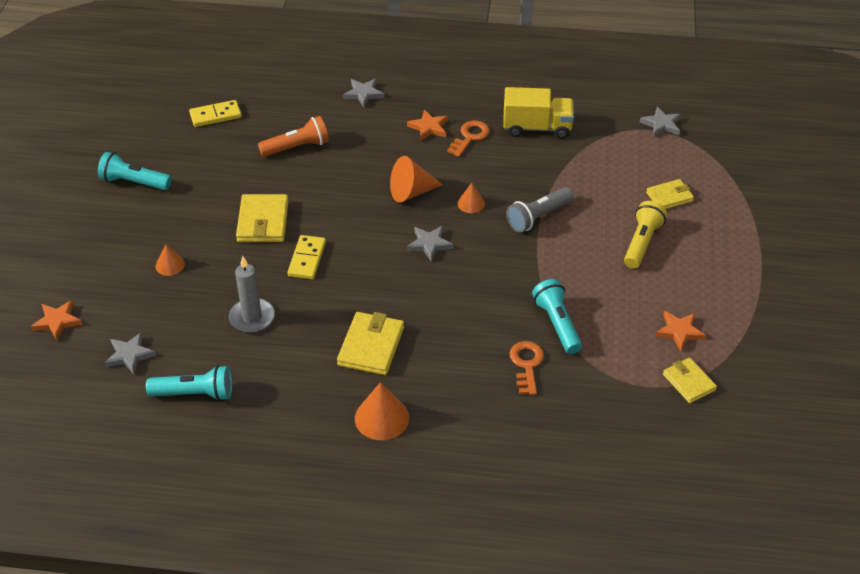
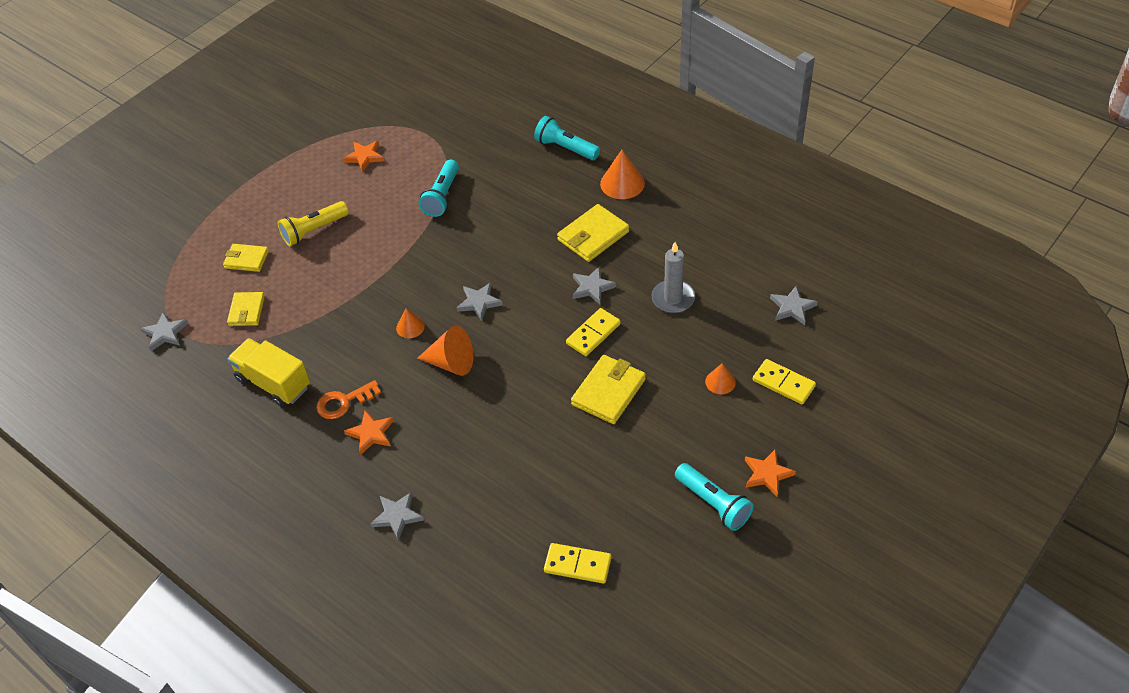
camera: 145 degrees left, 5 degrees up
(57, 321) = (847, 366): orange star -> orange star (767, 474)
(112, 285) = (783, 383): none -> yellow domino
(195, 393) = (752, 254): turquoise flashlight -> turquoise flashlight (565, 148)
(297, 147) = (519, 471): orange flashlight -> none
(336, 297) = (592, 287): none -> grey star
(526, 364) = (491, 178): orange key -> none
(538, 217) = (368, 288): grey flashlight -> none
(689, 382) = (396, 125): yellow wallet -> yellow wallet (247, 311)

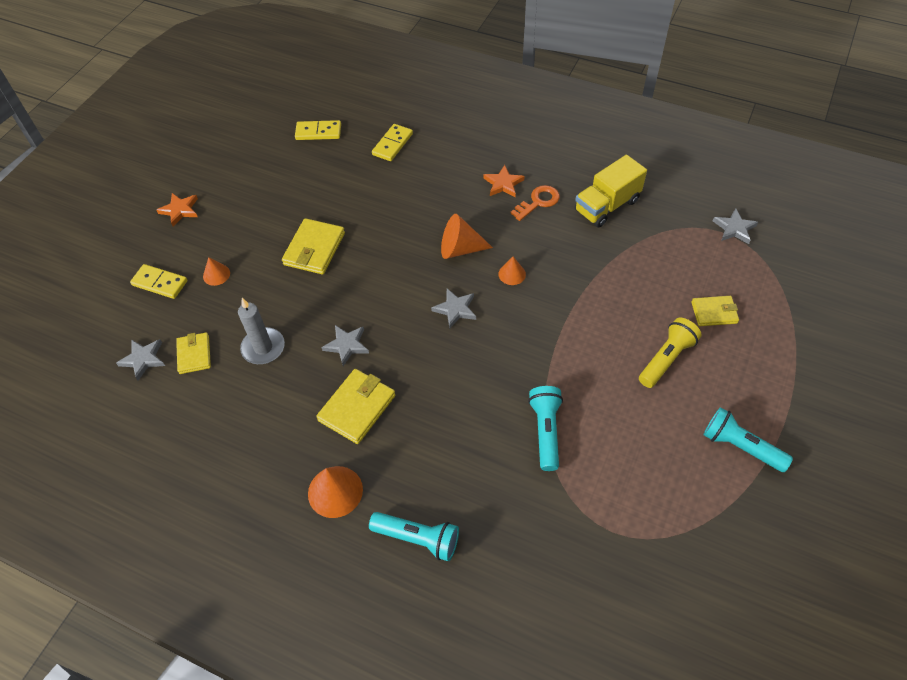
camera: 165 degrees right, 5 degrees up
(247, 311) = (675, 261): yellow wallet -> yellow wallet (194, 354)
(273, 383) = (607, 206): yellow truck -> yellow truck turned 120 degrees clockwise
(364, 157) = (669, 474): orange star -> none
(397, 516) = (457, 137): grey star -> none
(593, 334) = (337, 298): yellow domino -> yellow domino (392, 144)
(713, 503) = (222, 184): turquoise flashlight -> turquoise flashlight (740, 446)

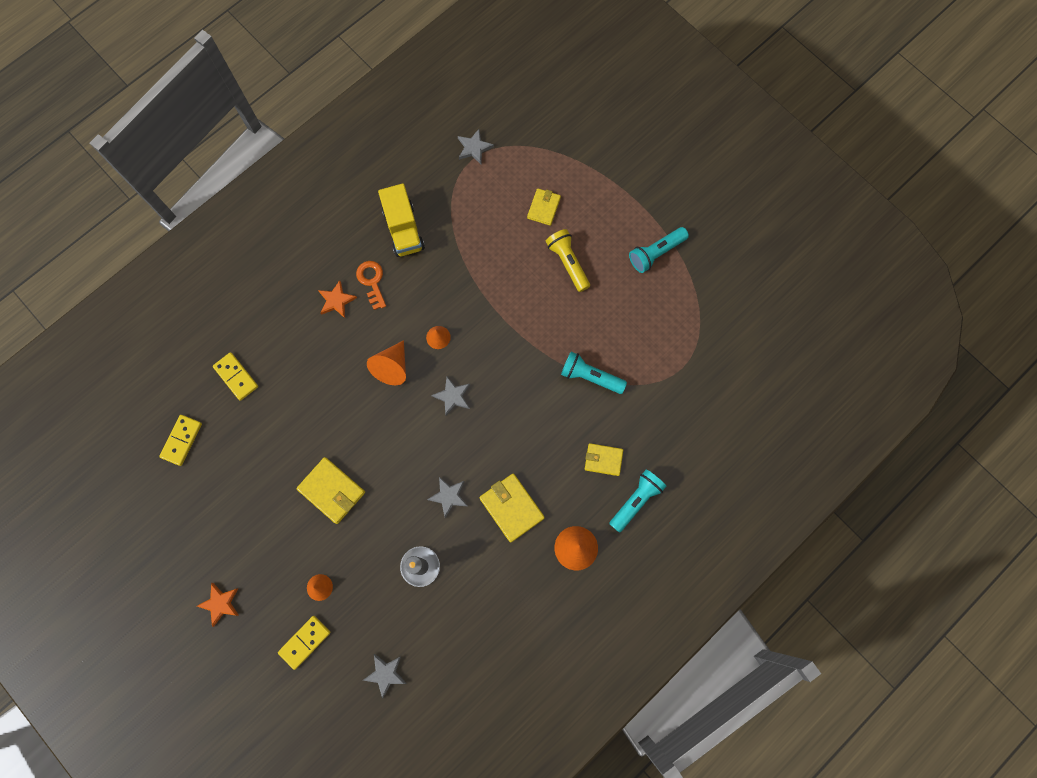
camera: 70 degrees left, 20 degrees up
(194, 354) = (400, 628): yellow wallet -> yellow wallet (603, 460)

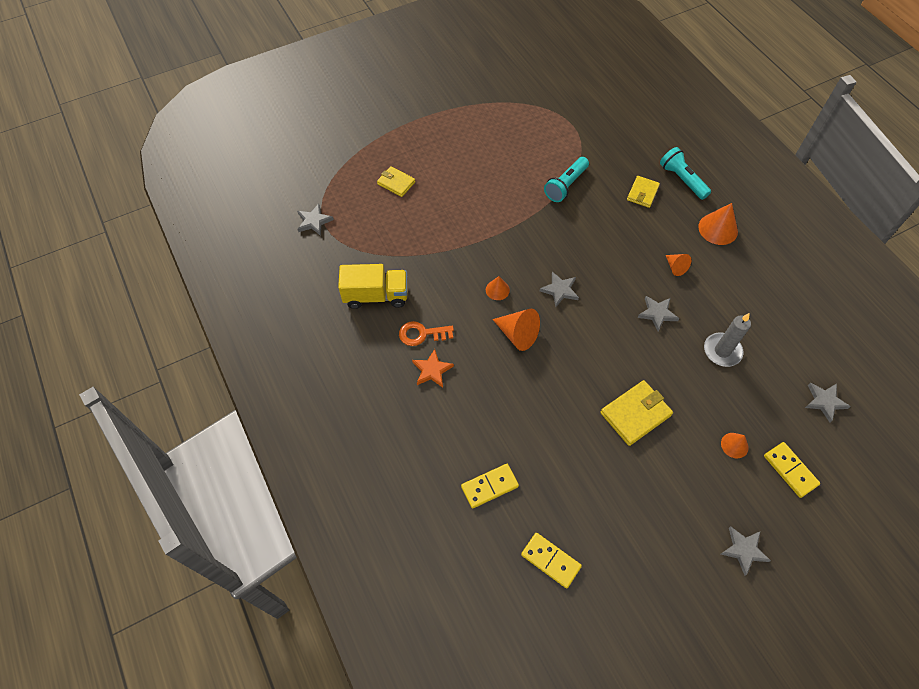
camera: 75 degrees left, 15 degrees down
(220, 603) = (743, 550): orange star -> grey star
(511, 508) = (675, 267): yellow wallet -> orange cone
(568, 263) = (455, 178): yellow flashlight -> none
(656, 253) = (467, 118): turquoise flashlight -> none

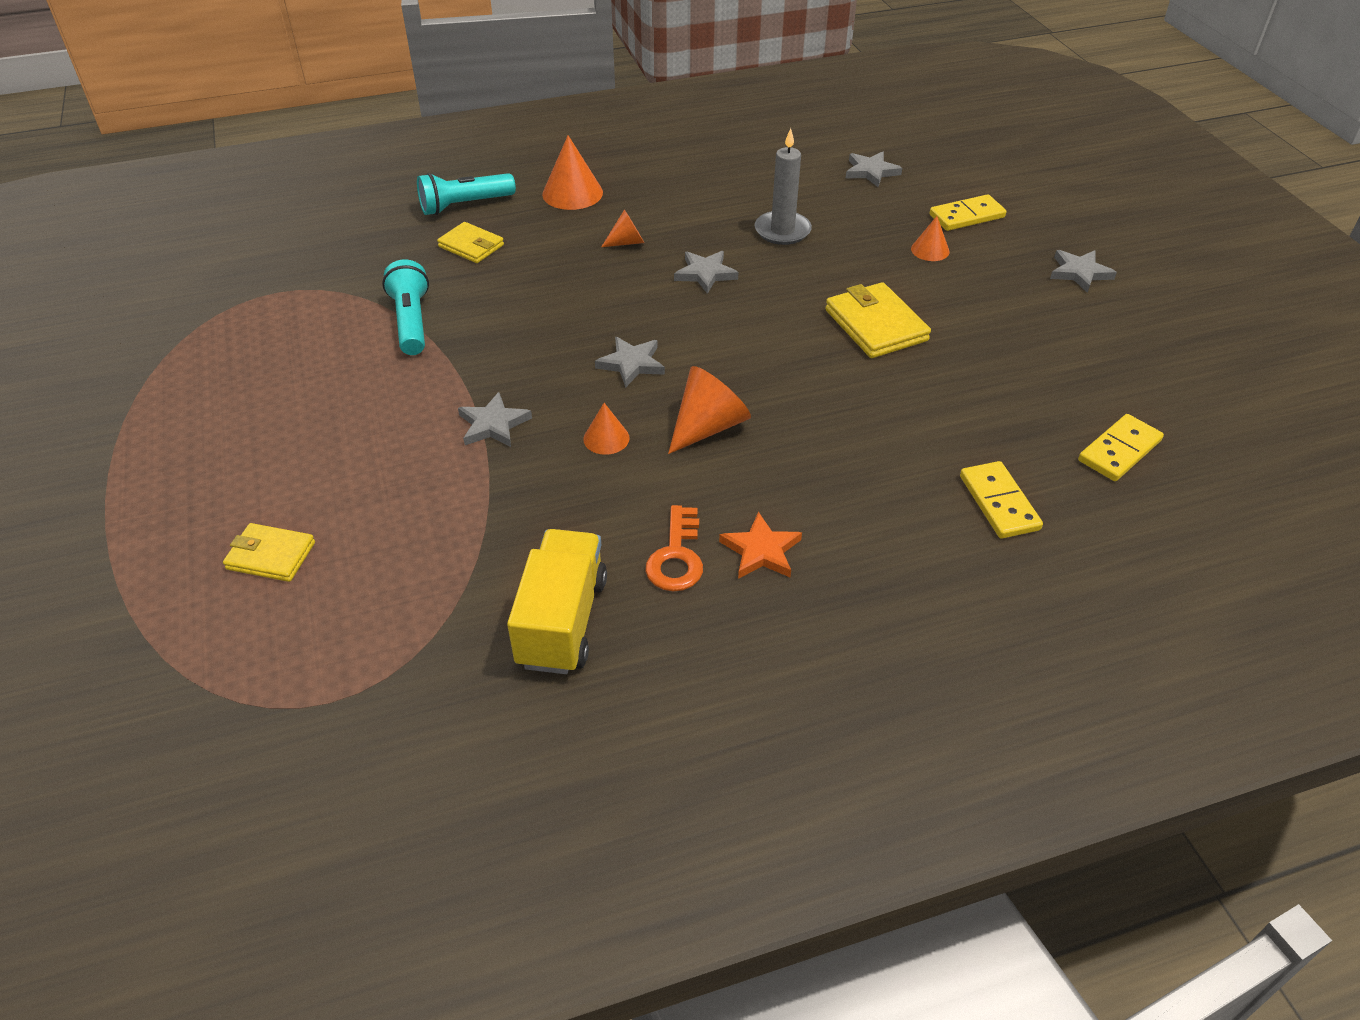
camera: 80 degrees left, 15 degrees down
(314, 221) = (302, 724): grey star -> grey star (493, 424)
(396, 183) = (271, 556): yellow wallet -> yellow wallet turned 60 degrees clockwise
(566, 185) = (411, 322): turquoise flashlight -> turquoise flashlight turned 150 degrees counterclockwise

